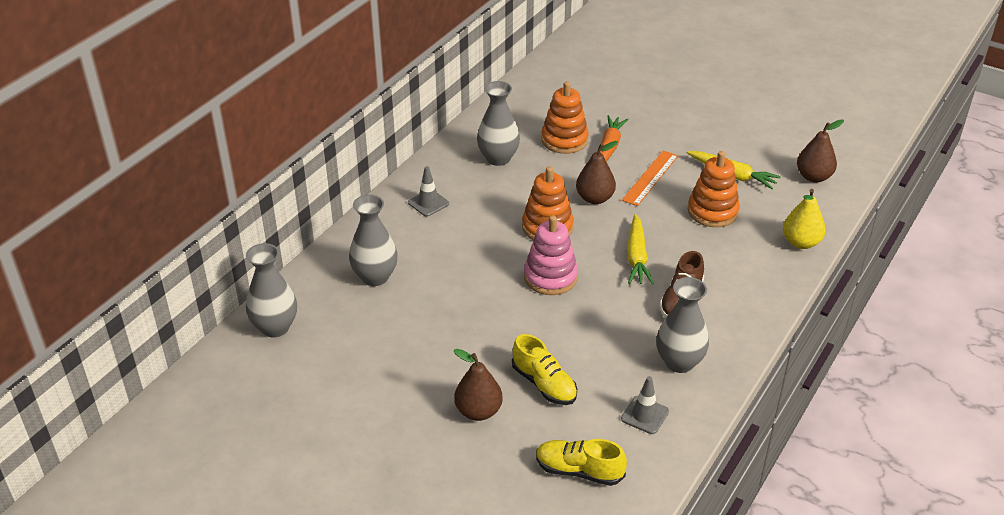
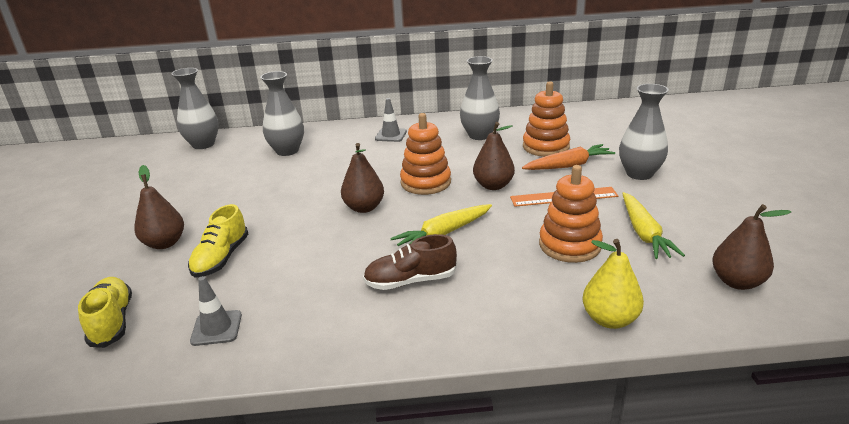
camera: 55 degrees right, 10 degrees down
(550, 277) = (364, 208): pink stacking toy -> brown pear
(679, 362) = (315, 317): grey vase -> grey vase (639, 174)

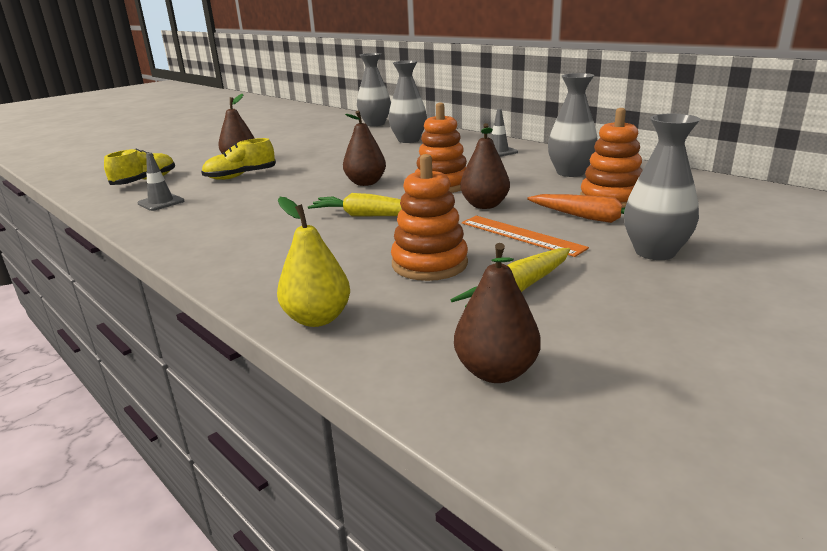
camera: 50 degrees right, 5 degrees down
(410, 281) = (281, 229): brown shoe -> none

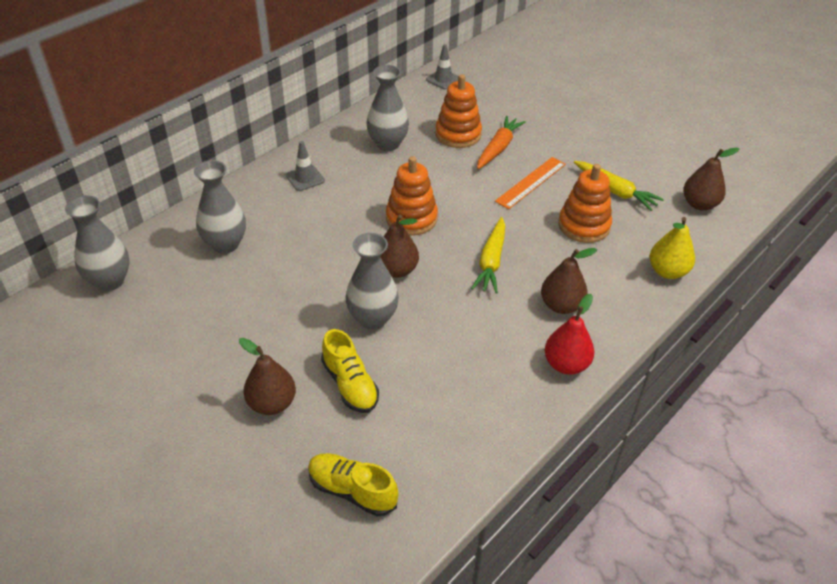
camera: 95 degrees left, 20 degrees up
(161, 202) = (444, 438): grey traffic cone -> grey traffic cone (443, 79)
(197, 246) = (566, 364): none -> red pear
(484, 205) = (468, 196): brown pear -> brown pear (561, 305)
(655, 252) = (555, 134): grey vase -> grey vase (372, 318)

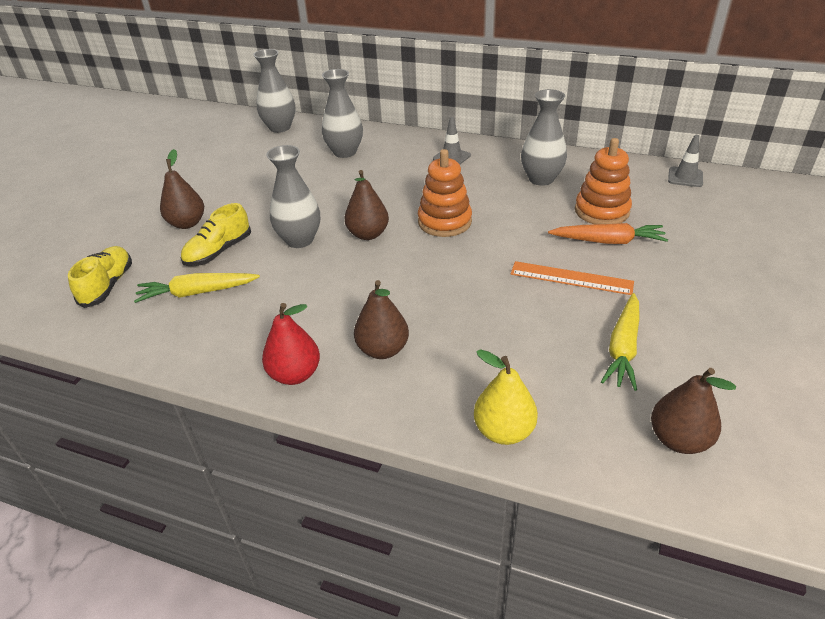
camera: 70 degrees right, 5 degrees down
(491, 261) = (418, 284): yellow carrot -> yellow carrot (197, 293)
(584, 225) = (531, 336): orange stacking toy -> none

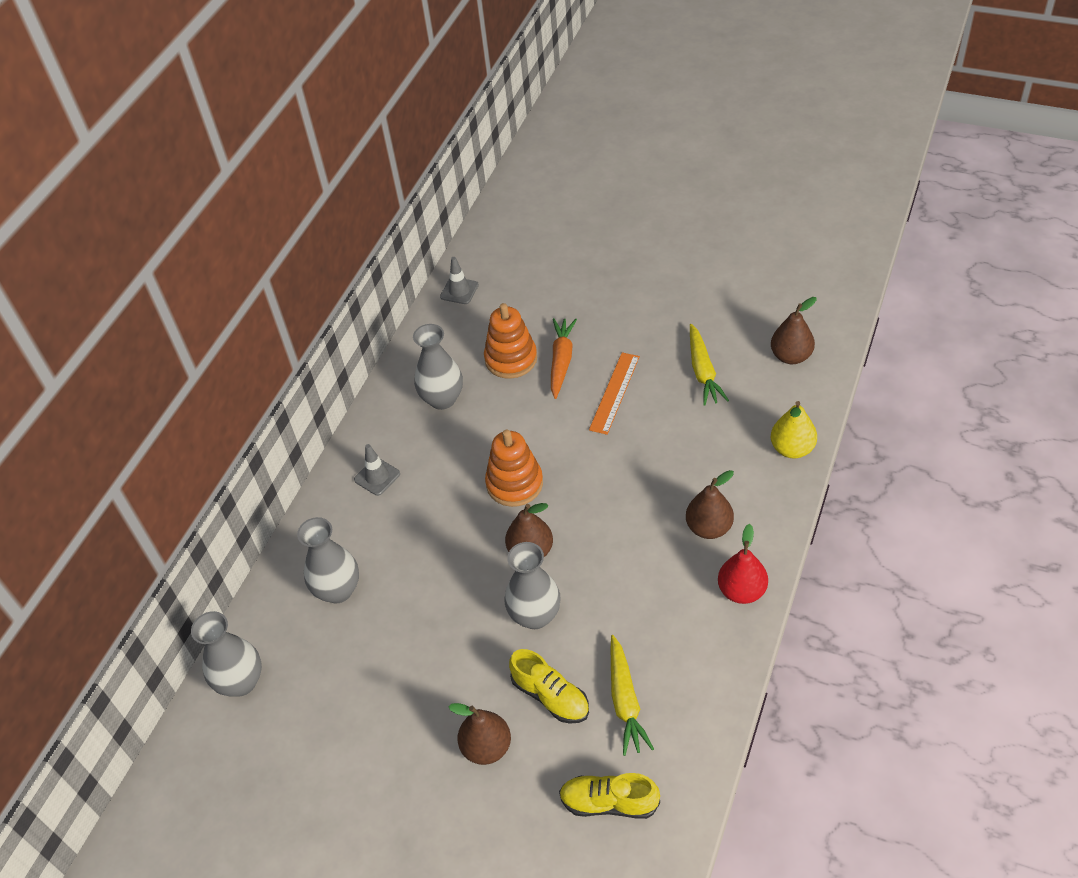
camera: 85 degrees left, 10 degrees up
(623, 348) = (703, 371): yellow carrot -> yellow carrot turned 60 degrees clockwise

